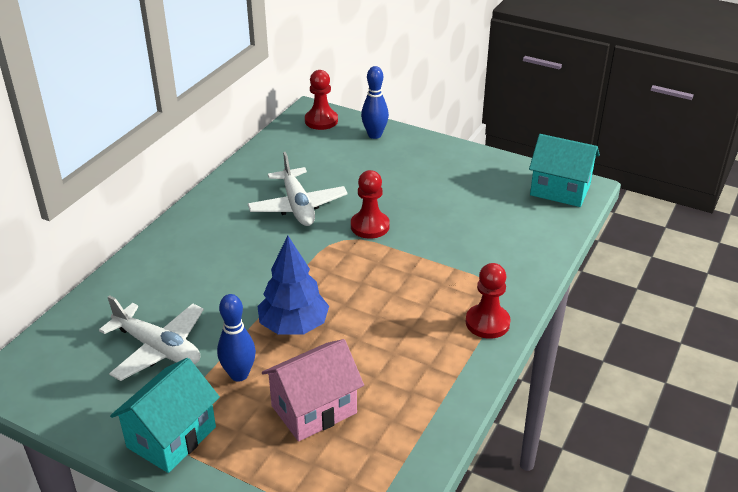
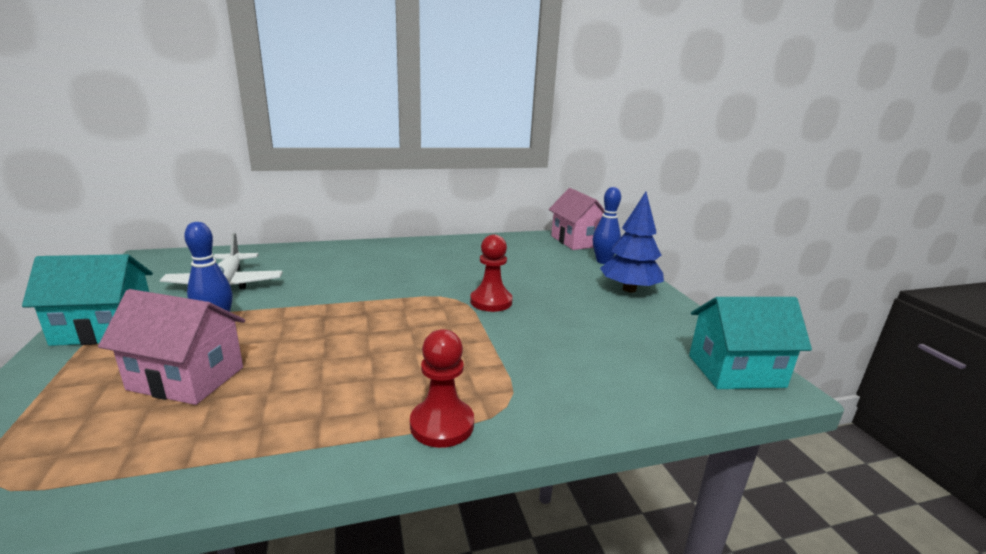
camera: 45 degrees right, 15 degrees down
(294, 326) = (309, 322): blue tree -> blue tree (629, 289)
(297, 206) = (466, 268): white plane -> none
(321, 121) = (576, 241): red pawn -> pink house
(560, 190) = (736, 371): turquoise house -> turquoise house turned 75 degrees counterclockwise

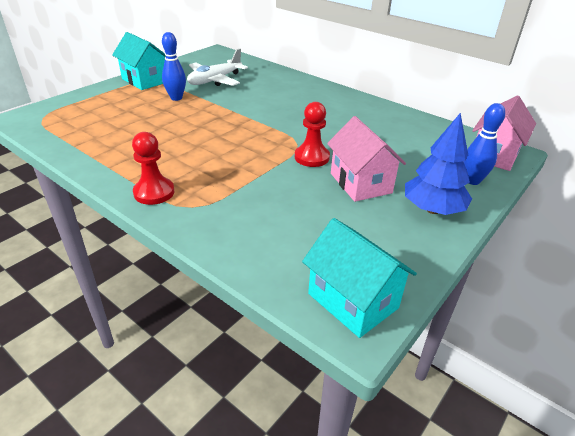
camera: 55 degrees right, 15 degrees up
(187, 378) = (128, 115): pink house -> pink house (360, 183)

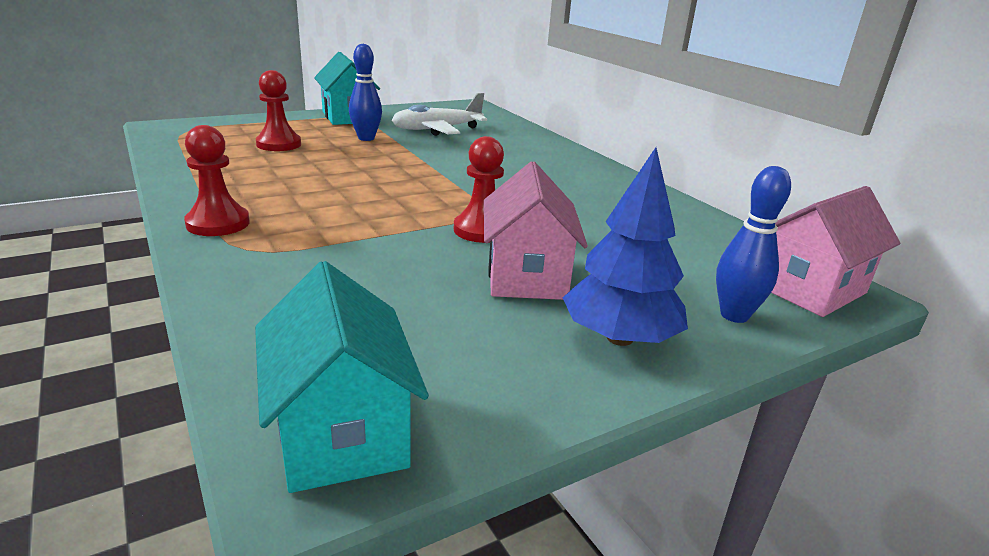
camera: 20 degrees right, 10 degrees down
(123, 116) = (279, 144): none -> red pawn

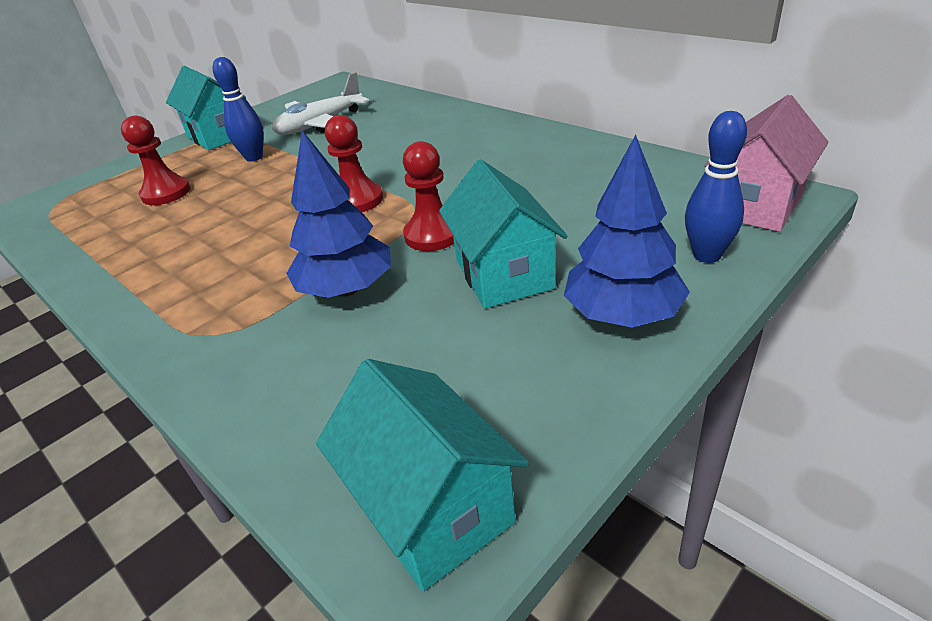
camera: 10 degrees left, 10 degrees up
(218, 223) = (163, 313): red pawn -> red pawn (357, 200)
(379, 249) = (347, 289): none -> blue tree
(527, 276) = (504, 274): pink house -> turquoise house

